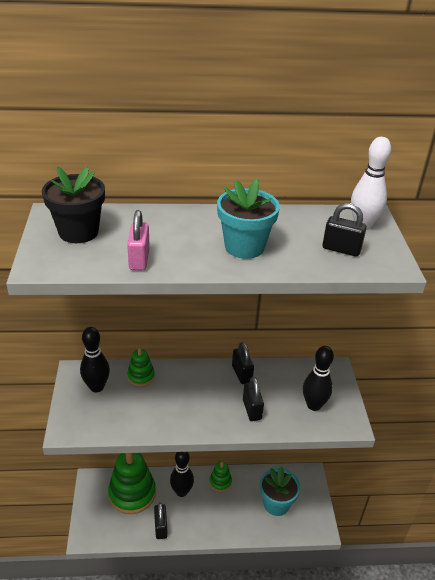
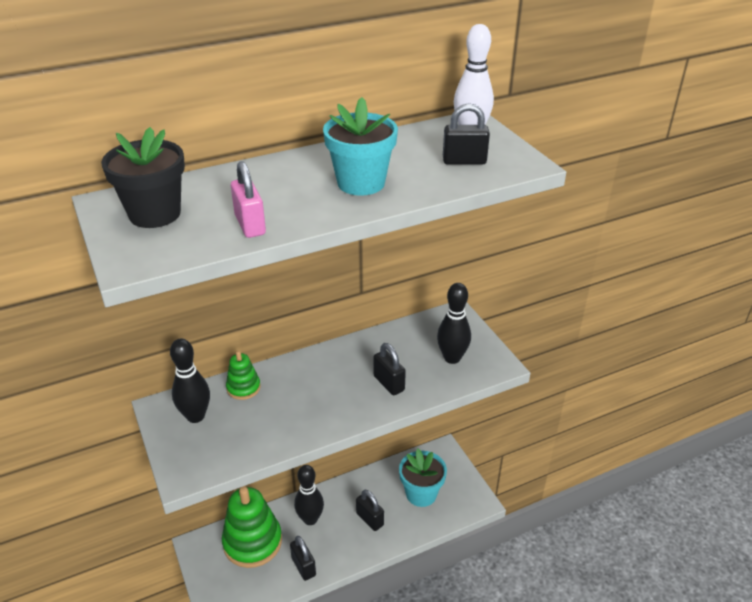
camera: 20 degrees left, 0 degrees up
(220, 482) = (349, 492): green stacking toy -> none
(241, 374) = (358, 350): black padlock -> black padlock (370, 519)

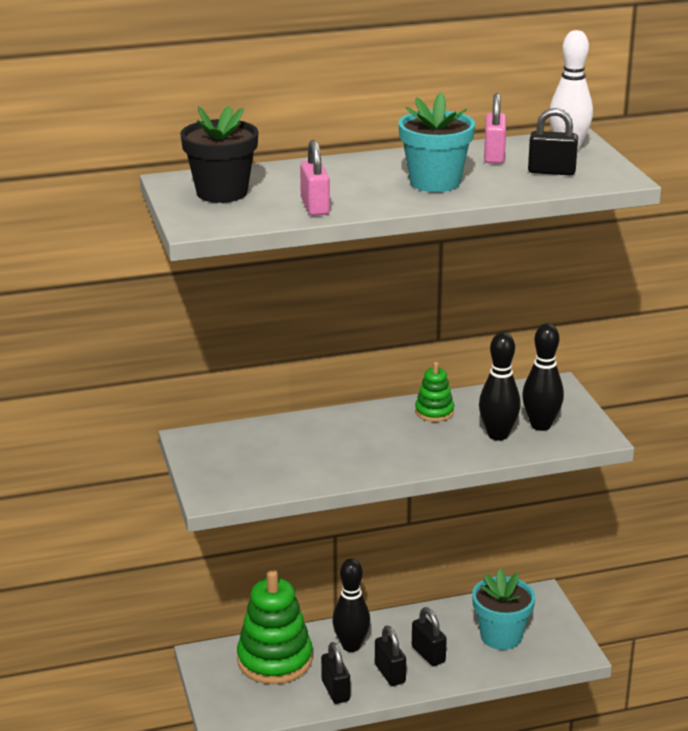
camera: 10 degrees right, 10 degrees down
(195, 416) = (229, 449): black bowling pin -> black bowling pin (498, 435)
(243, 388) = (287, 430): green stacking toy -> green stacking toy (434, 412)
(389, 383) = (458, 441): black padlock -> black padlock (390, 673)
(407, 146) = (494, 156): none -> pink padlock

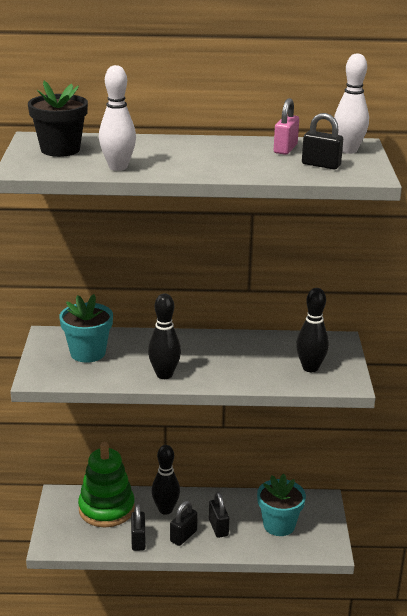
camera: 15 degrees right, 0 degrees up
(315, 207) = (118, 167): pink padlock -> white bowling pin
(390, 673) = (183, 536): black padlock -> black padlock turned 45 degrees clockwise
(434, 412) = (235, 344): green stacking toy -> none
(435, 182) = (223, 161): turquoise flower pot -> turquoise flower pot (88, 353)
(498, 435) = (273, 369): black bowling pin -> black bowling pin (164, 375)

